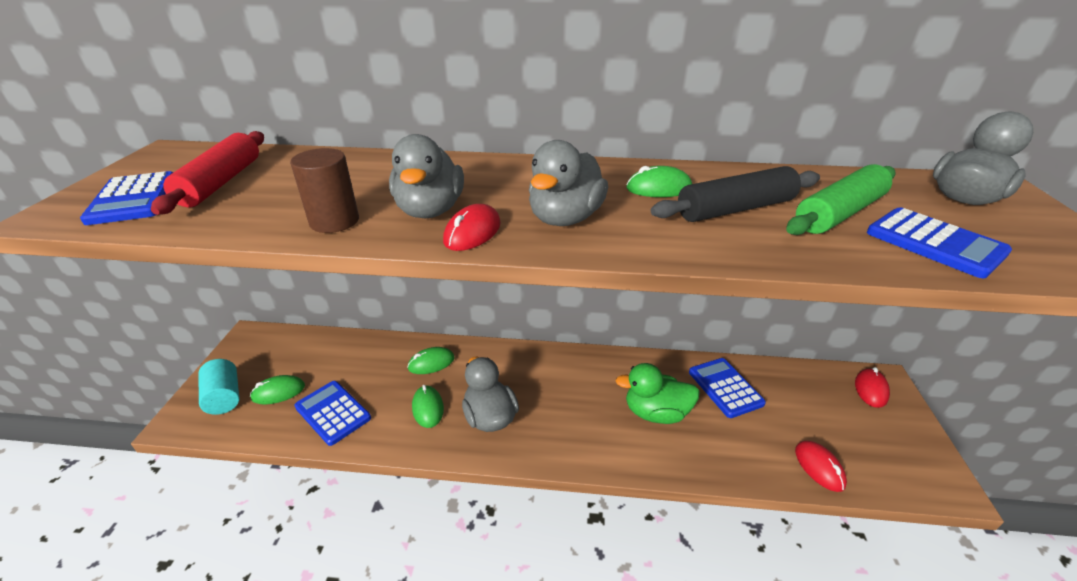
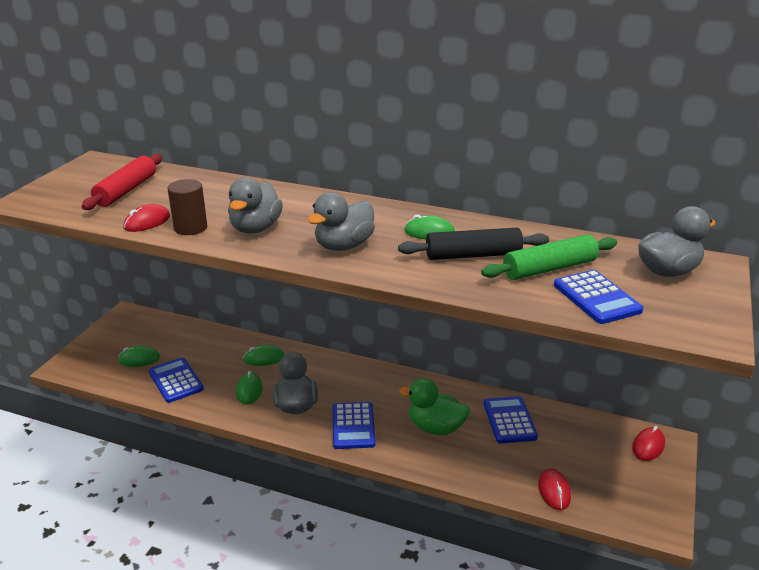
camera: 15 degrees right, 5 degrees down
(134, 199) = (70, 196): blue calculator -> blue calculator (353, 426)
(224, 397) = (99, 356): turquoise cylinder -> none
(472, 232) = (275, 247): red mouse -> red mouse (147, 222)

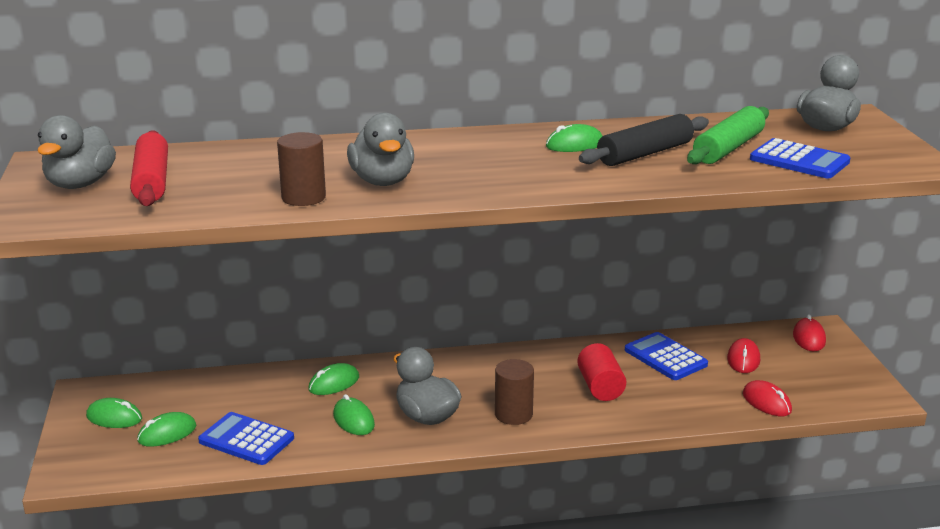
camera: 30 degrees left, 5 degrees down
(123, 337) = (114, 418): none -> green mouse
(147, 222) = (238, 204): red mouse -> red mouse (743, 359)
(344, 246) = (506, 174): grey duck -> grey duck (80, 184)
(353, 426) = (513, 414): blue calculator -> brown cylinder
(435, 427) = (600, 387): green duck -> red cylinder

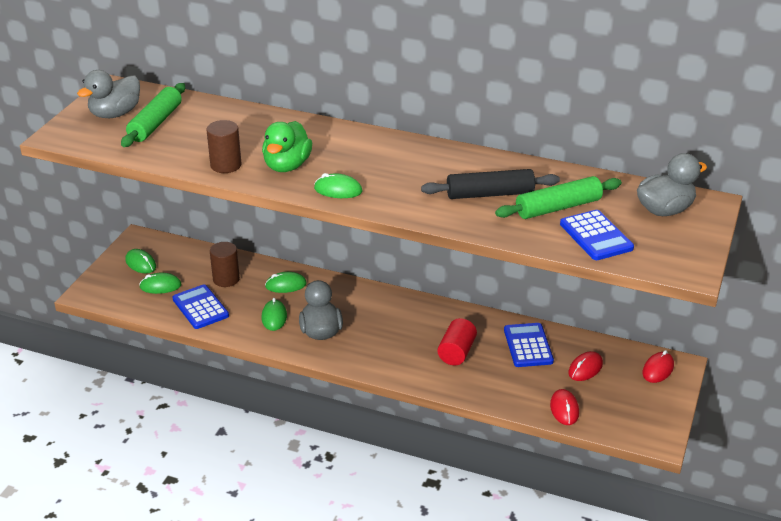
camera: 30 degrees right, 10 degrees up
(151, 181) = (155, 123): red rolling pin -> green rolling pin
(382, 181) = (287, 166): grey duck -> green duck
(513, 414) = (377, 351): brown cylinder -> brown cylinder (226, 279)
(574, 145) = (450, 170): green mouse -> green mouse (338, 190)

